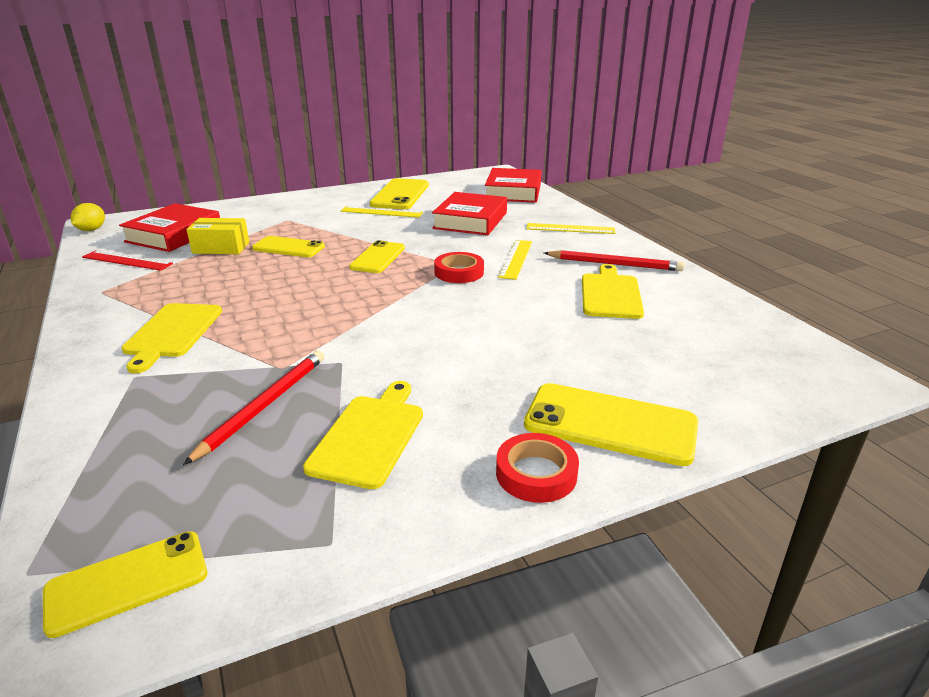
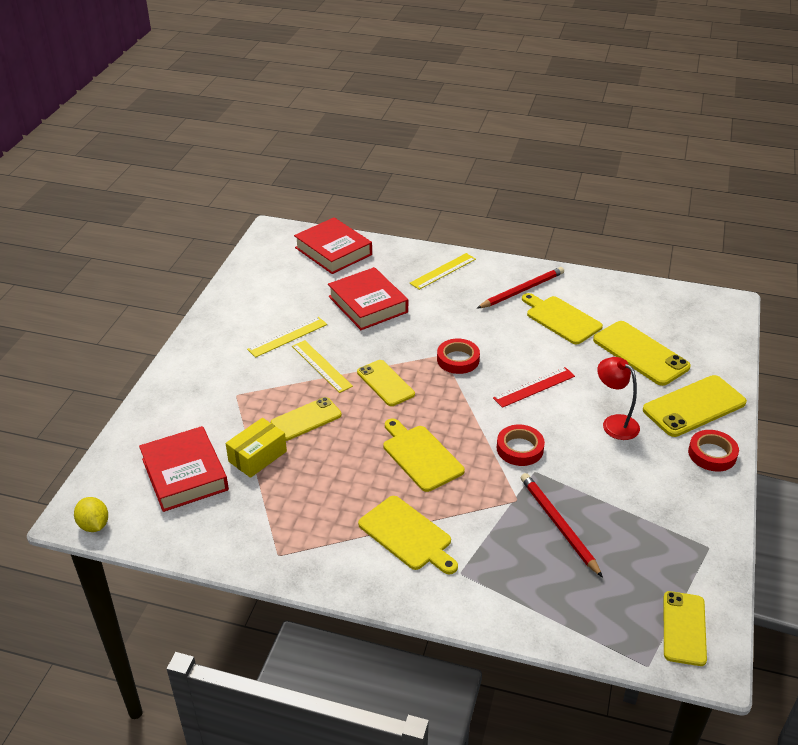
camera: 50 degrees left, 10 degrees up
(127, 260) = (218, 522): red ruler -> red ruler (534, 387)
(368, 342) = (520, 449): none -> red tape
(369, 436) = (630, 495): yellow cutting board -> yellow cutting board (421, 456)
(400, 195) = (258, 308): yellow phone -> yellow phone (640, 353)
(490, 380) = (614, 423): none -> red lamp
(516, 259) = (465, 324): yellow ruler -> yellow ruler (321, 366)

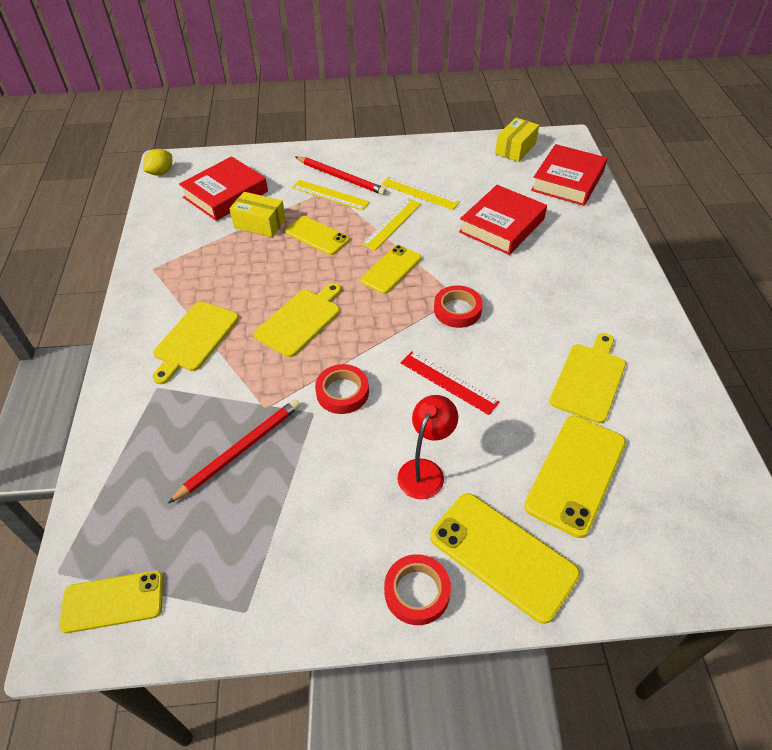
camera: 70 degrees right, 10 degrees up
(264, 262) = (515, 149): none -> yellow box
(443, 271) = (599, 261): yellow ruler -> yellow ruler (330, 195)
(522, 290) = (617, 332): red pencil -> red pencil (341, 177)

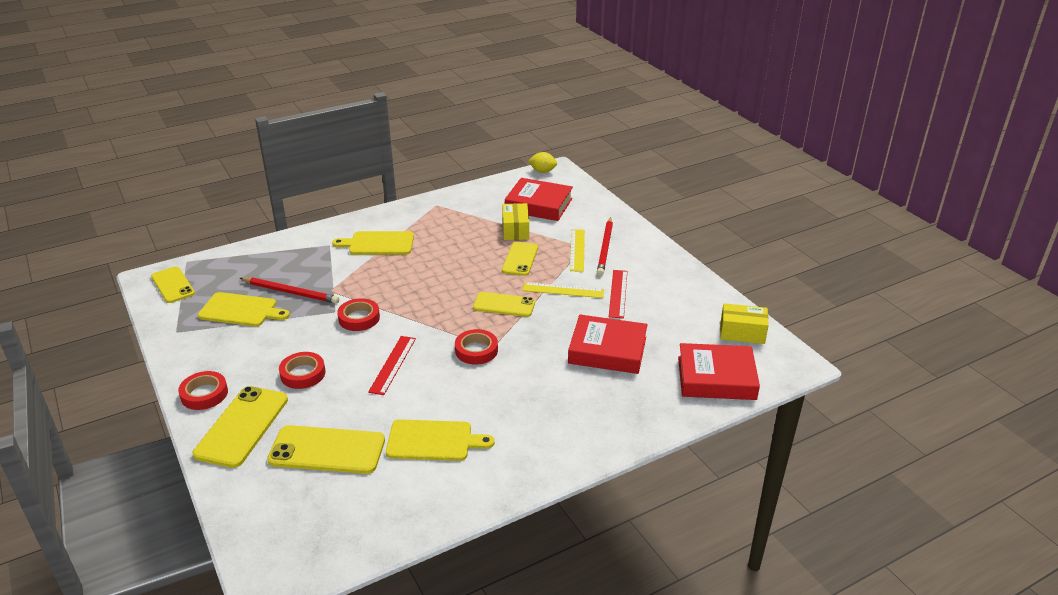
camera: 65 degrees right, 15 degrees down
(300, 320) = (420, 280): yellow cutting board -> yellow cutting board (241, 310)
(419, 193) = (618, 293): yellow ruler -> red ruler
(425, 470) = (303, 374): red lamp -> red tape

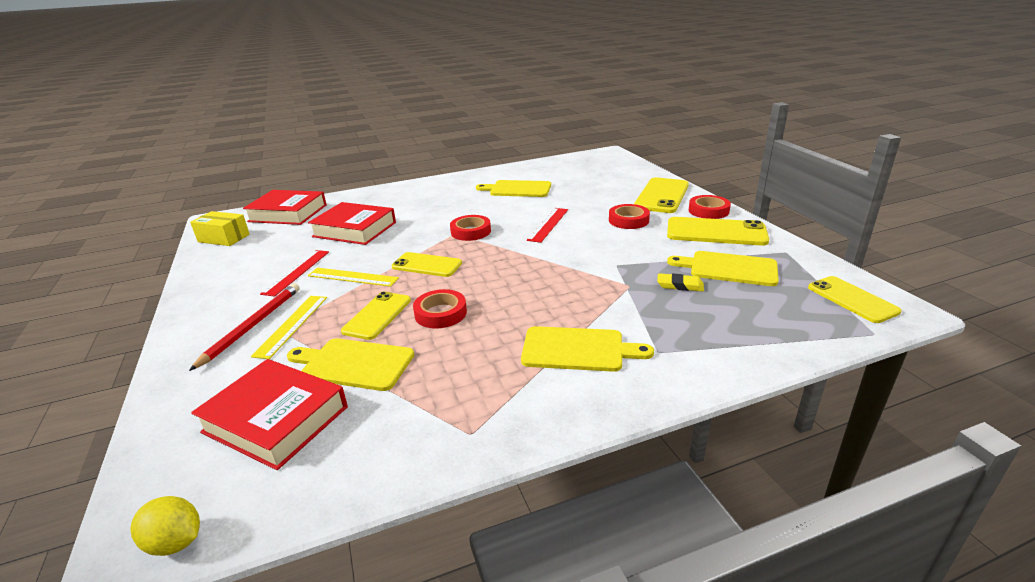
camera: 170 degrees left, 5 degrees down
(291, 292) = (680, 285): red pencil -> yellow eraser
(327, 450) = (592, 186): yellow phone -> yellow phone (716, 232)
(359, 318) = (587, 258): red tape -> red tape (440, 313)
(515, 230) = (354, 364): yellow box -> yellow cutting board

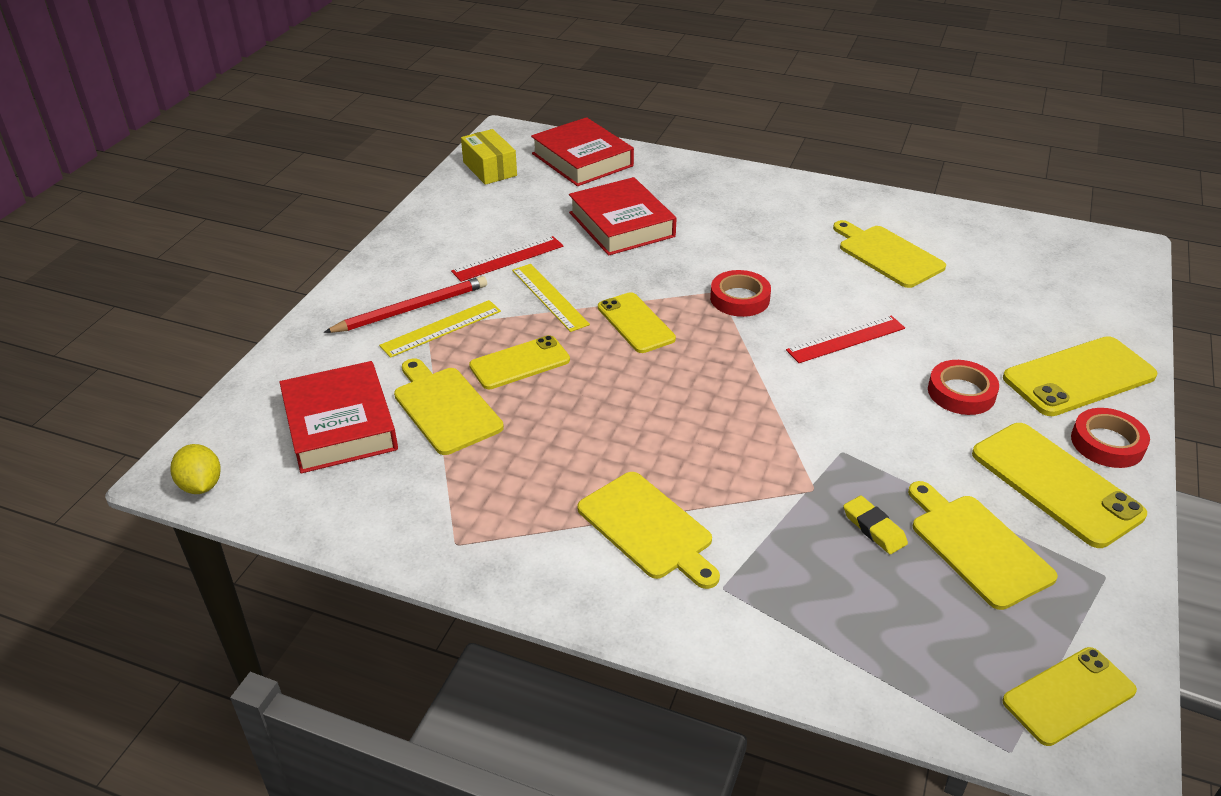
camera: 40 degrees right, 10 degrees up
(440, 313) = (577, 397): red tape -> none
(852, 299) = (1069, 696): yellow phone -> yellow phone turned 45 degrees clockwise

